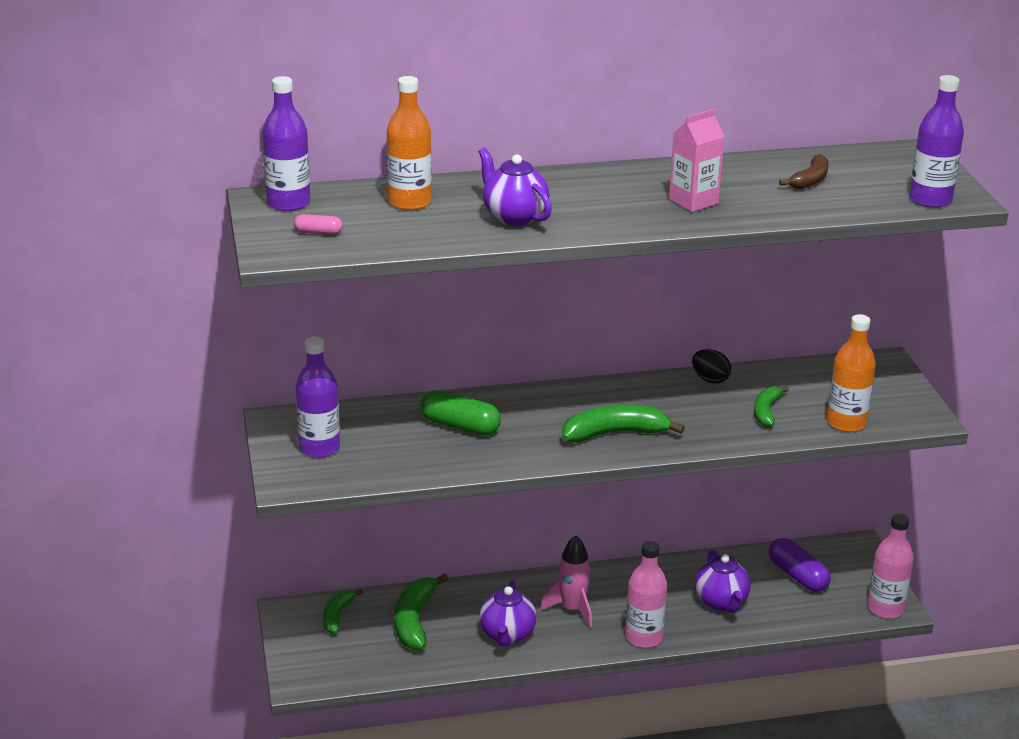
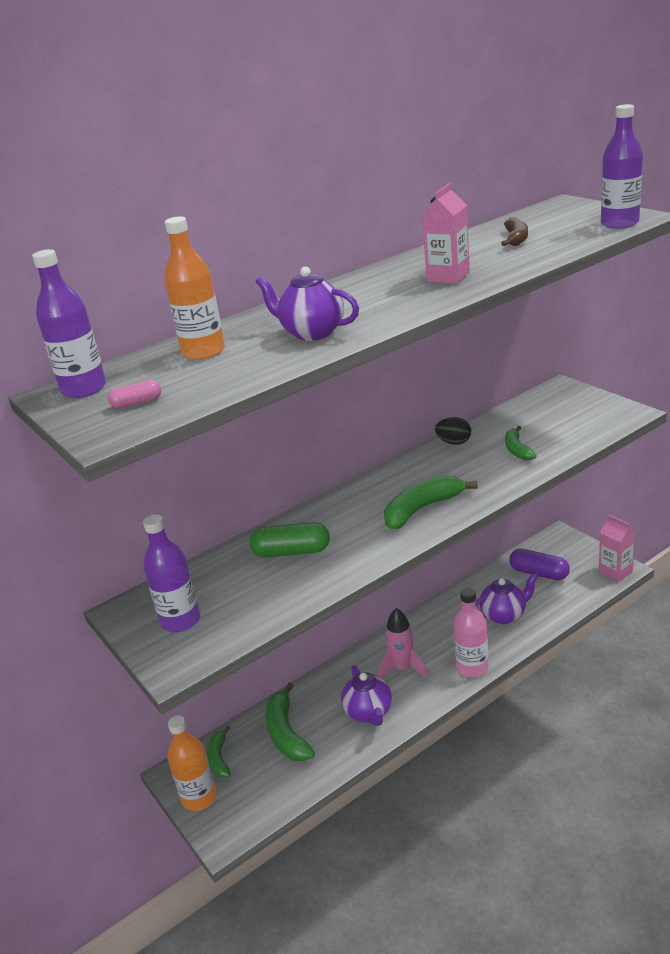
camera: 20 degrees left, 0 degrees up
(721, 602) = (504, 615): purple teapot -> purple teapot turned 75 degrees counterclockwise
(846, 423) = (580, 436): orange bottle -> orange bottle (199, 797)
(885, 608) = (615, 572): pink bottle -> pink carton

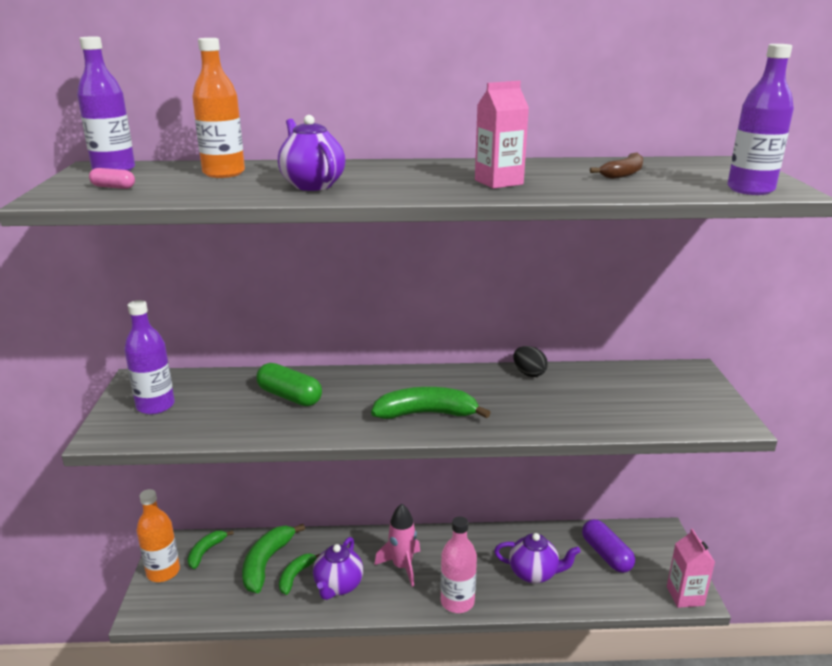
camera: 30 degrees right, 5 degrees down
(517, 450) = (575, 405): green banana -> green banana (295, 576)

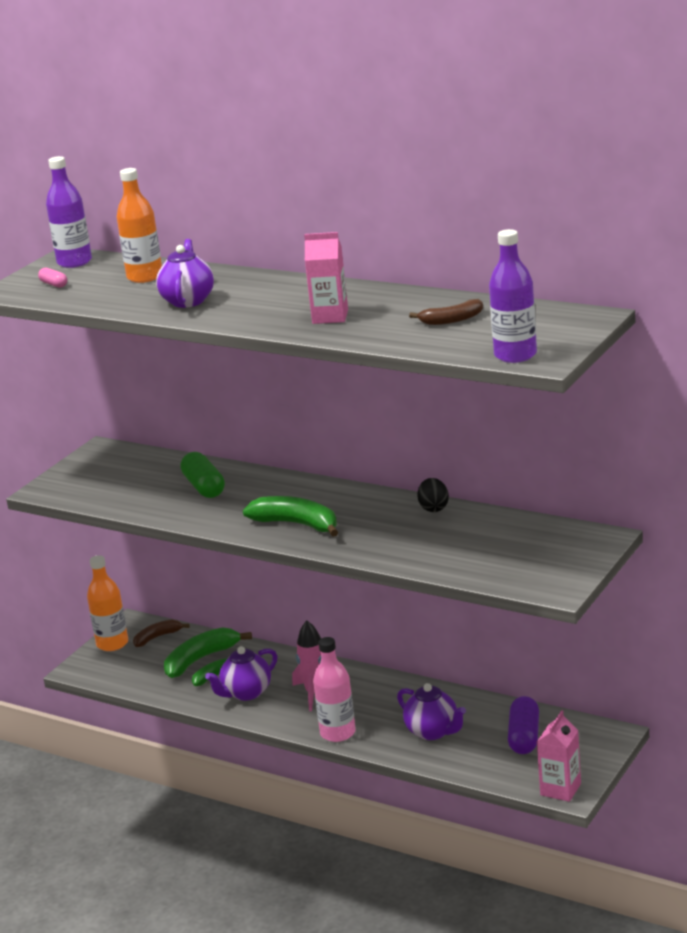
camera: 35 degrees right, 0 degrees up
(155, 406) = (96, 474): purple bottle -> none
(206, 552) = (157, 637): green banana -> brown banana

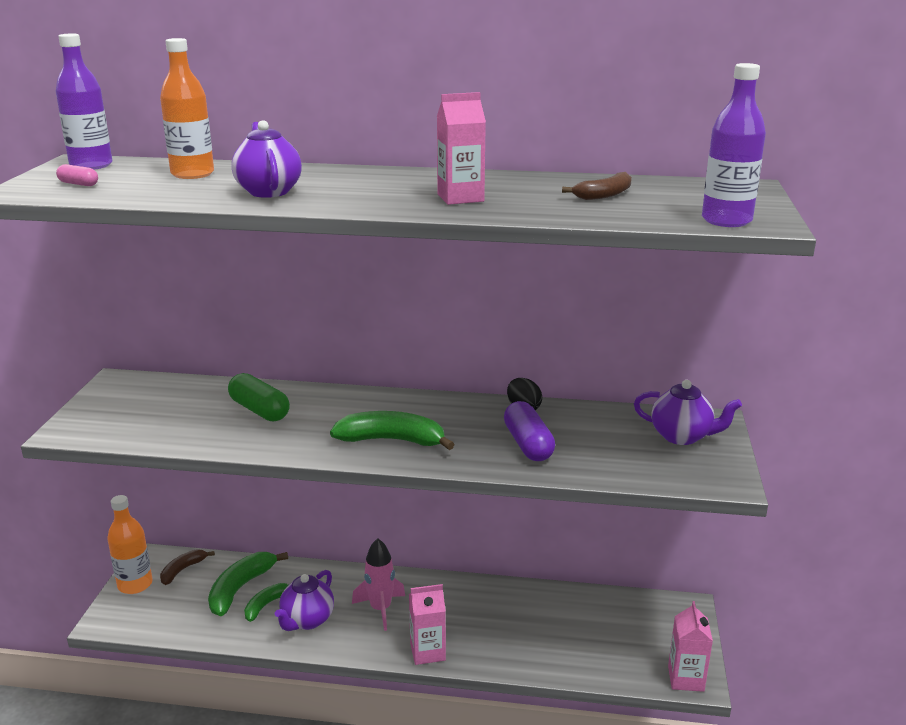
camera: 25 degrees left, 0 degrees up
(338, 733) = (427, 652): pink bottle -> pink carton
(433, 732) = (522, 633): purple teapot -> purple teapot (682, 436)
(524, 737) = (611, 624): purple capsule -> purple capsule (528, 444)

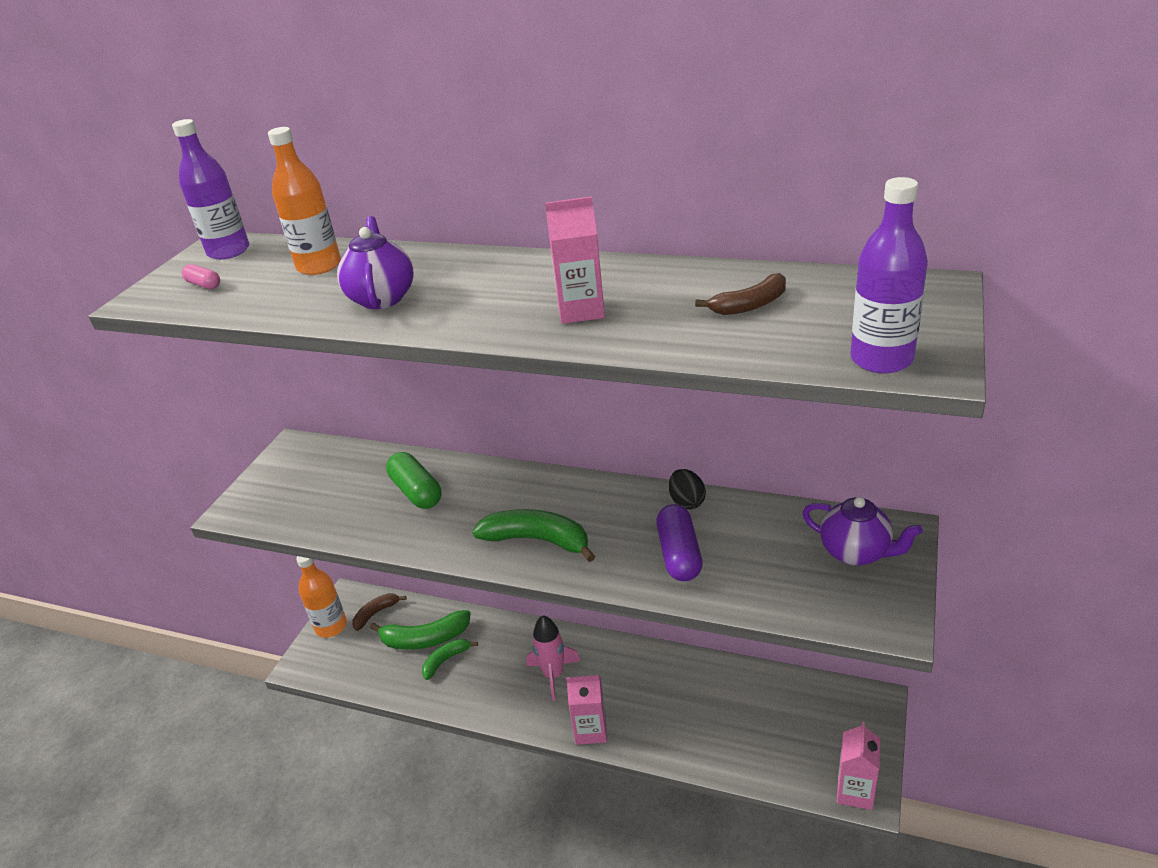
camera: 15 degrees right, 10 degrees up
(240, 588) = (425, 639): green banana -> green banana turned 135 degrees counterclockwise
(307, 620) = (481, 681): purple teapot -> none

